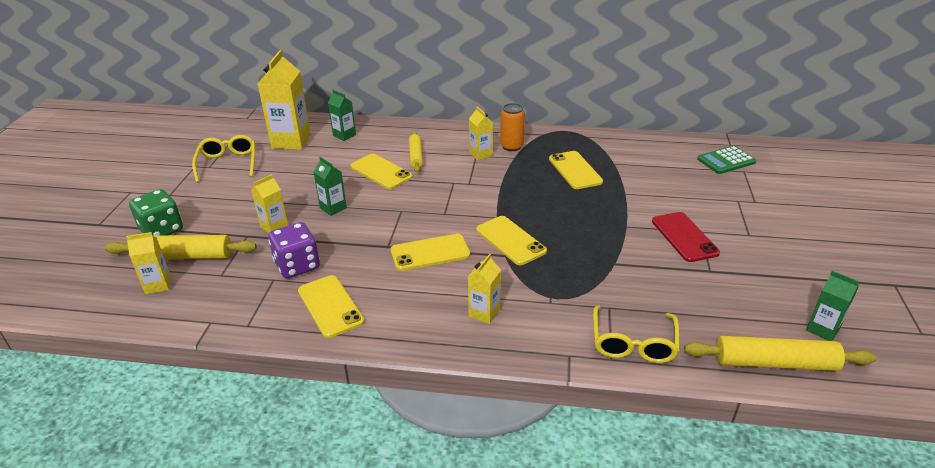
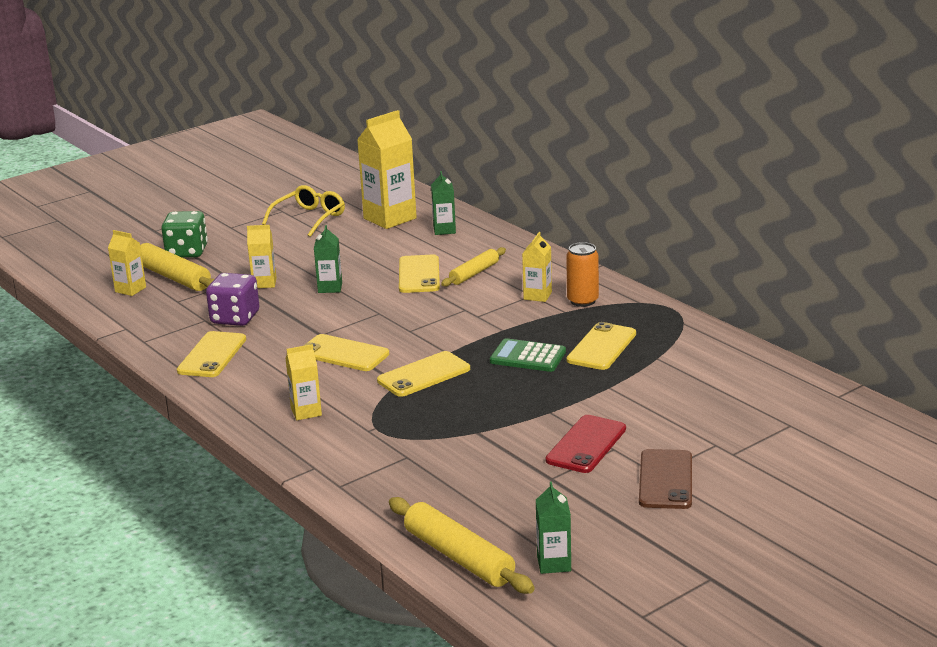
camera: 45 degrees right, 10 degrees down
(510, 240) = (423, 375): yellow phone -> yellow phone turned 45 degrees clockwise
(633, 343) = (375, 486): yellow glasses -> none
(726, 161) = (792, 408): green calculator -> green calculator (528, 357)
(760, 236) = (665, 480): none -> brown phone

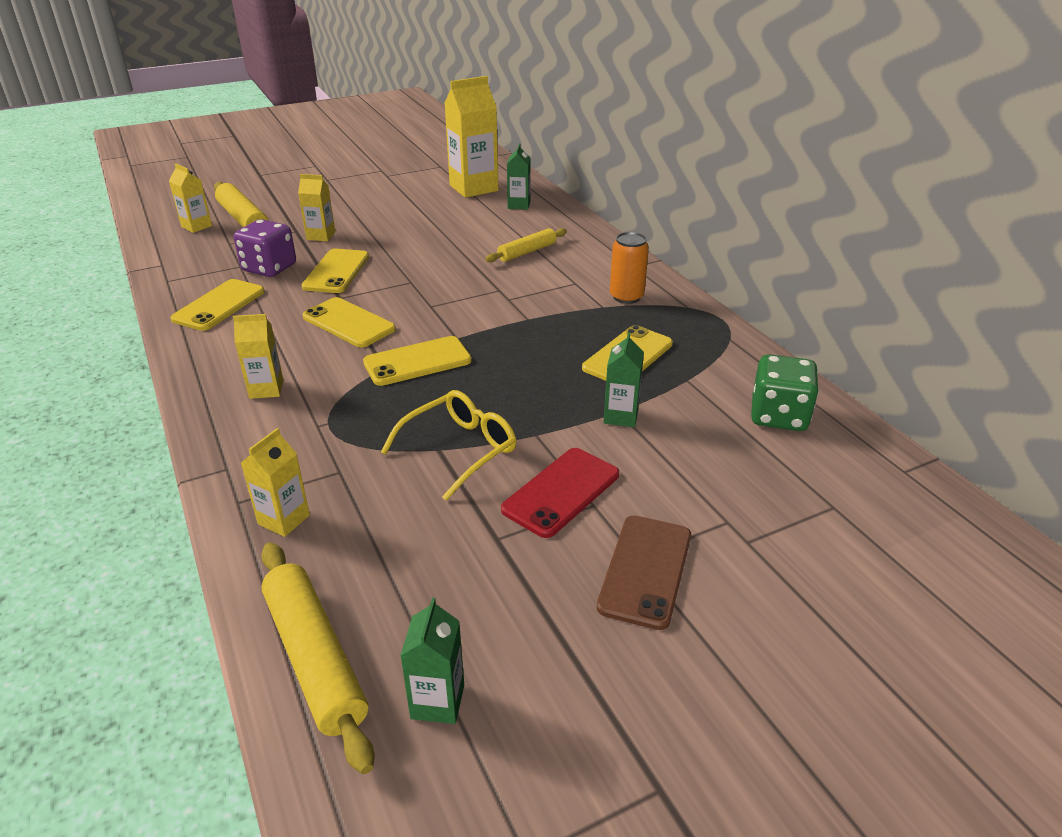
camera: 10 degrees right, 10 degrees up
(187, 252) = (272, 197): green dice -> green dice (778, 416)
(309, 218) = (401, 180): yellow glasses -> yellow glasses (459, 450)
(330, 288) = (379, 248): green carton -> green carton (621, 416)
(419, 275) = (472, 246): yellow phone -> yellow phone (336, 271)
(528, 357) = (541, 356): green calculator -> none
(537, 296) = (581, 285): yellow carton -> yellow carton (284, 519)

